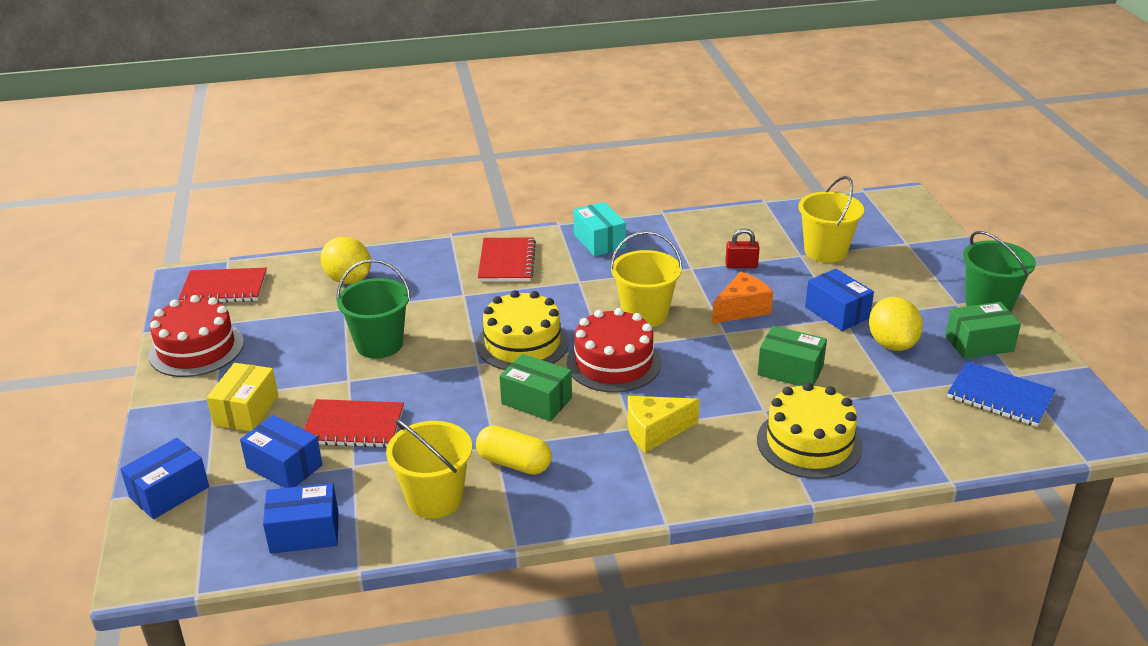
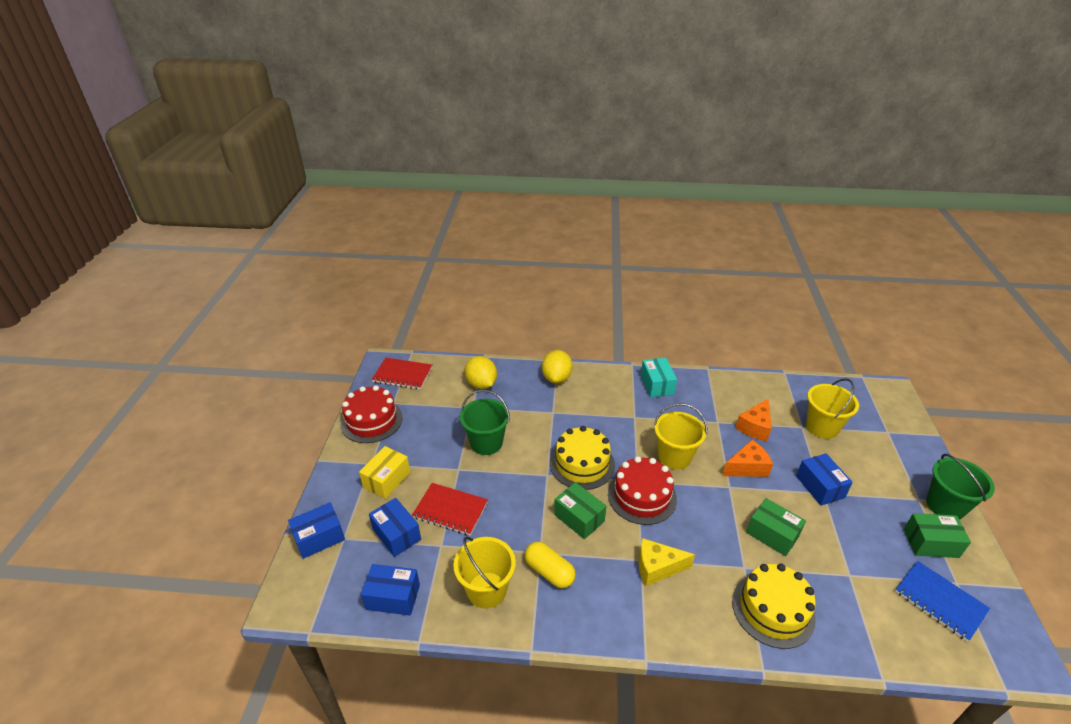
camera: 15 degrees right, 5 degrees up
(507, 262) = (589, 390): red notebook -> none
(741, 265) = (755, 427): red padlock -> orange cheese
(892, 344) = (858, 527): yellow lemon -> yellow lemon (556, 378)

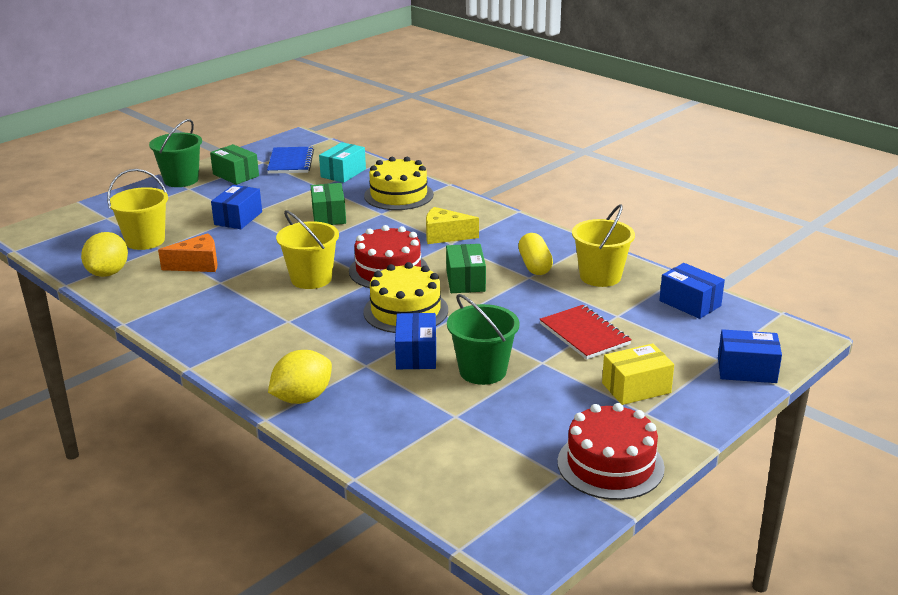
camera: 140 degrees left, 10 degrees down
(397, 534) = (657, 339): blue box -> blue box (416, 354)
(402, 375) = (509, 513): red notebook -> none
(481, 384) = (408, 439): yellow lemon -> yellow lemon (108, 273)
(657, 385) = (207, 335): turquoise box -> turquoise box (343, 173)
(657, 567) = (445, 236): yellow cheese -> yellow cheese turned 150 degrees clockwise
(747, 467) = (266, 248): orange cheese -> none

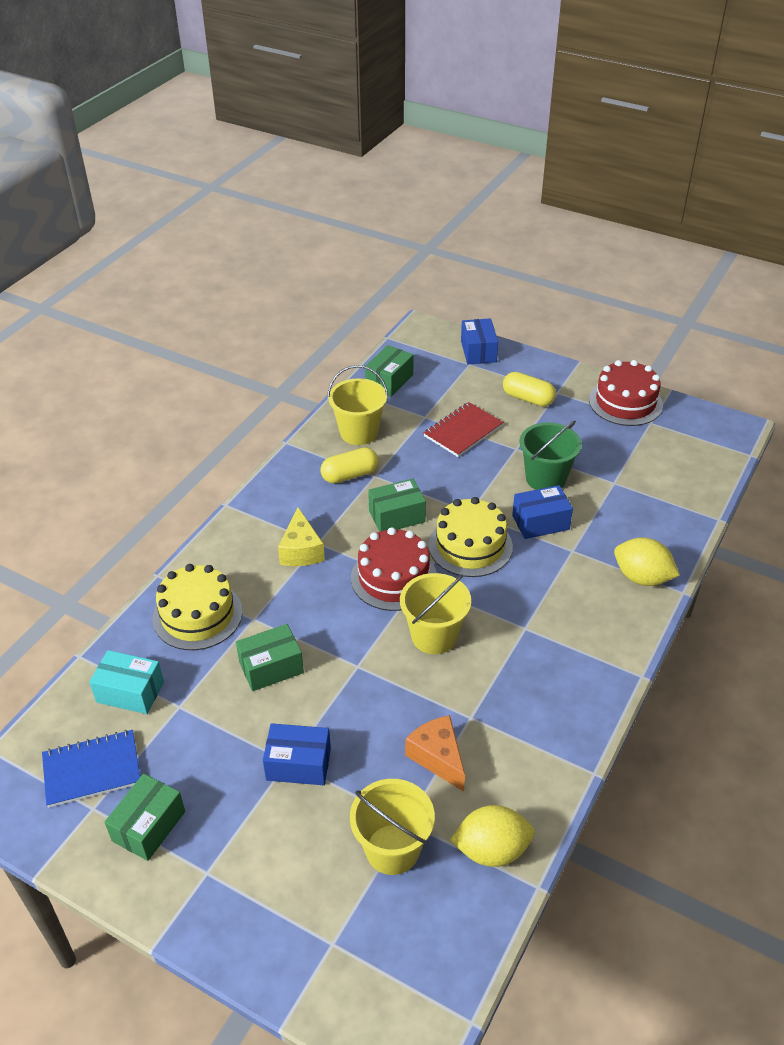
camera: 105 degrees left, 15 degrees up
(181, 180) = (176, 898): green bucket -> none
(636, 388) = (528, 398): yellow box -> yellow capsule
(690, 303) = (389, 381): blue box -> green box

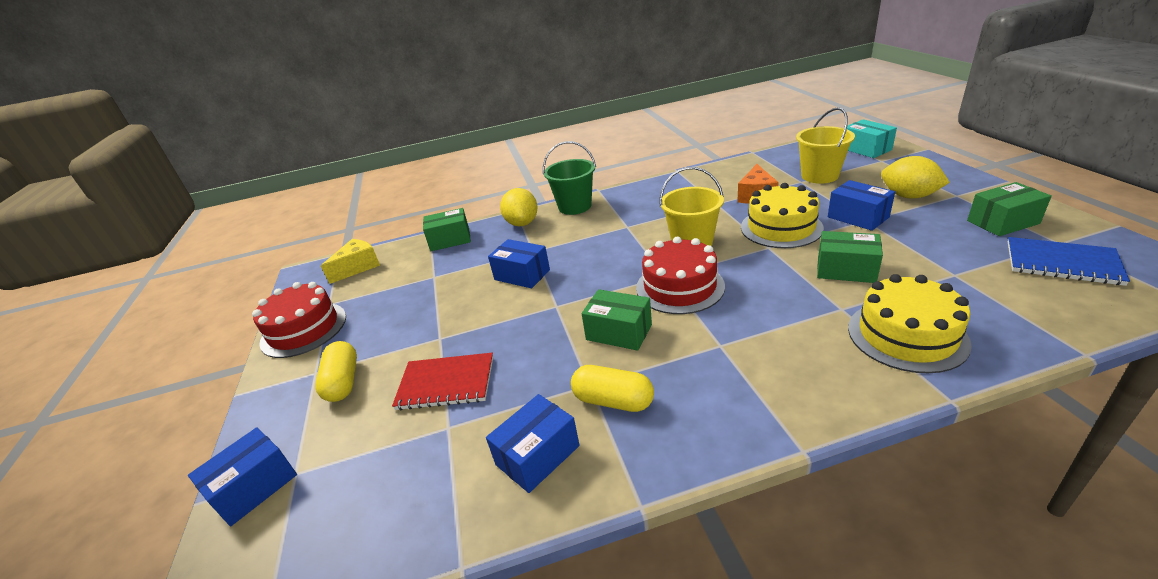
camera: 130 degrees left, 10 degrees down
(130, 692) = (1012, 300): turquoise box -> turquoise box (866, 149)
(301, 550) = (744, 346): yellow cheese -> yellow cheese (358, 267)
(359, 432) = (537, 455): yellow bucket -> blue box
(389, 381) = (397, 521): green box -> green box (450, 240)
(470, 546) = (592, 282): yellow cake -> yellow cake (781, 227)
(491, 850) = (762, 164): yellow lemon -> yellow lemon (908, 196)
(545, 478) = (465, 302): green bucket -> green bucket (575, 206)

